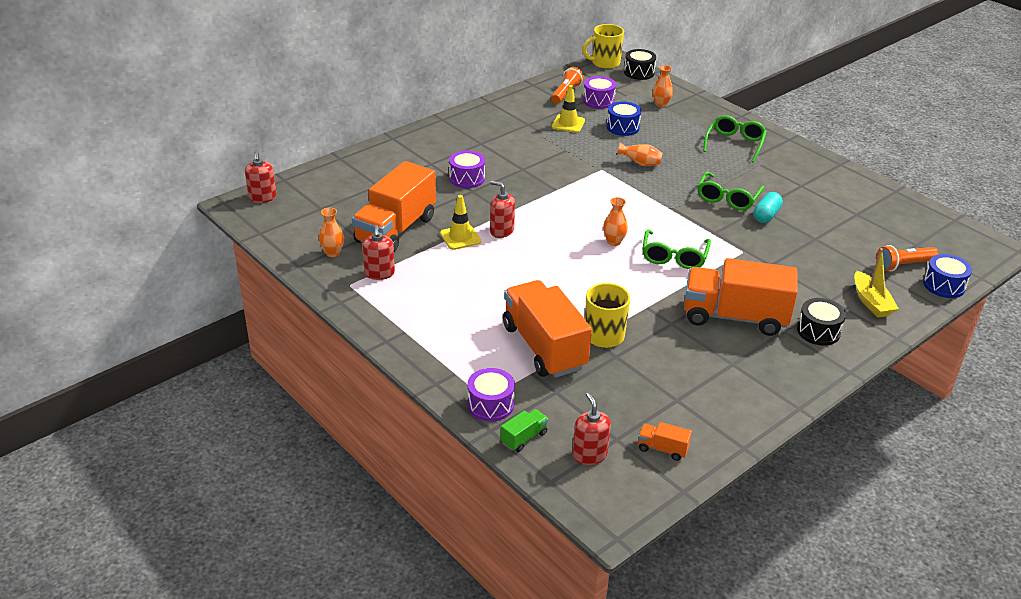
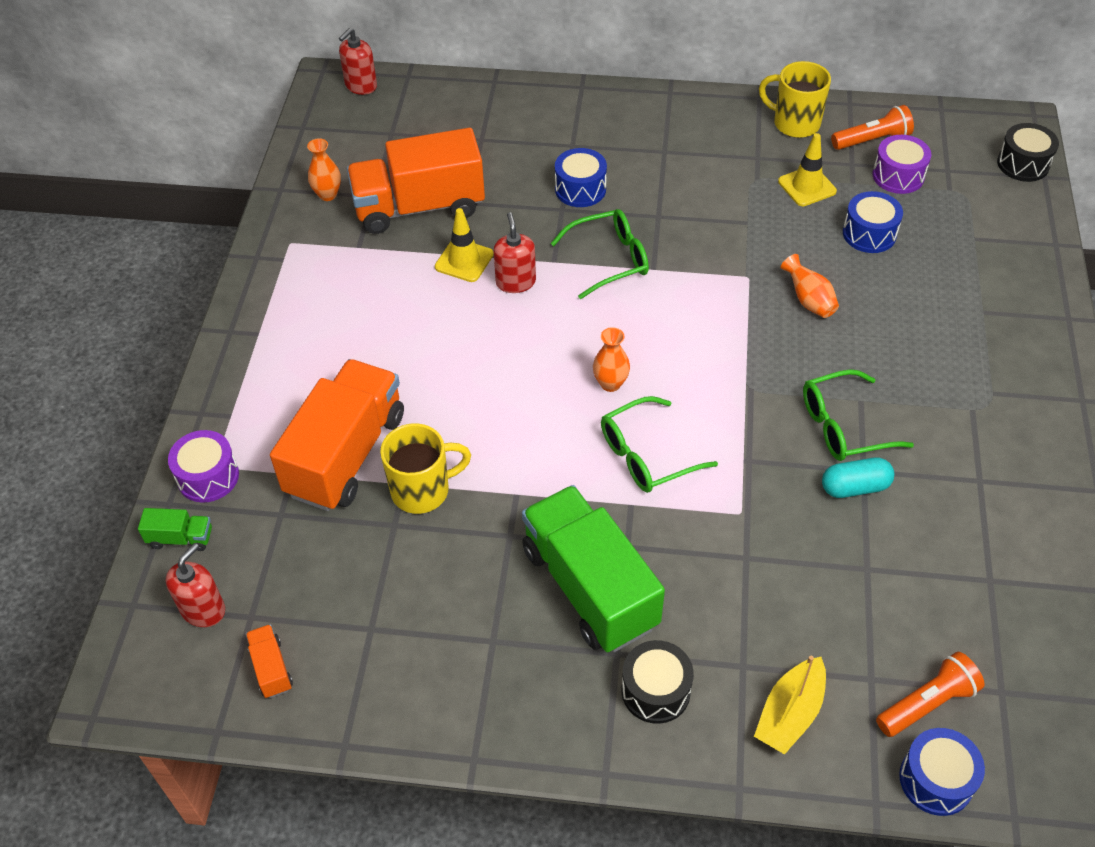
camera: 50 degrees right, 15 degrees up
(379, 273) = (332, 249): red soap dispenser -> none
(467, 178) = (580, 189): purple drum -> blue drum
(604, 63) = (996, 123): yellow mug -> yellow mug (794, 123)
(661, 104) = (977, 230): orange vase -> none
(734, 317) = (590, 587): orange truck -> green truck
(735, 143) = (987, 354): green glasses -> green glasses (610, 259)
(903, 265) = (927, 703): orange flashlight -> orange flashlight turned 120 degrees clockwise

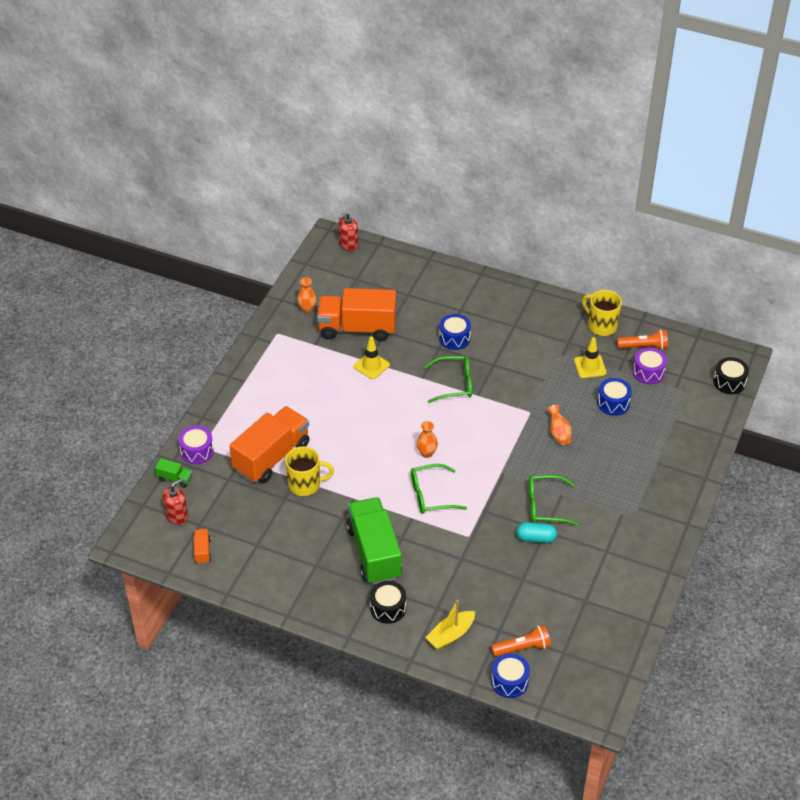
camera: 15 degrees right, 5 degrees down
(515, 282) = (396, 384): red soap dispenser -> none

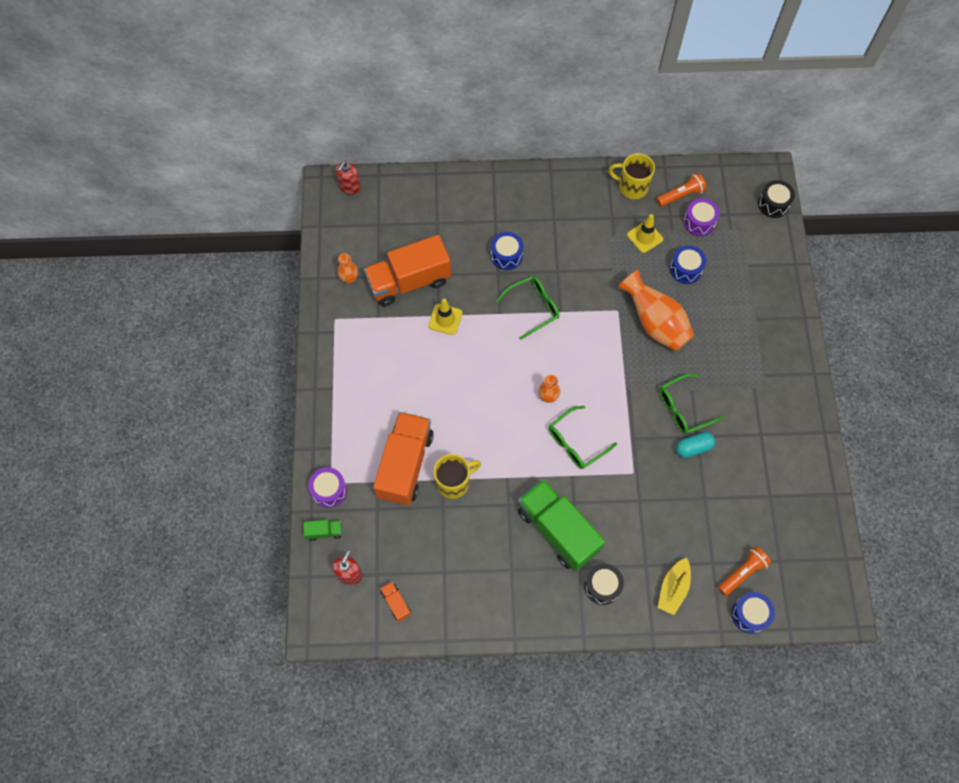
camera: 25 degrees left, 20 degrees up
(559, 433) = (655, 323): orange vase -> orange vase, size x2.06

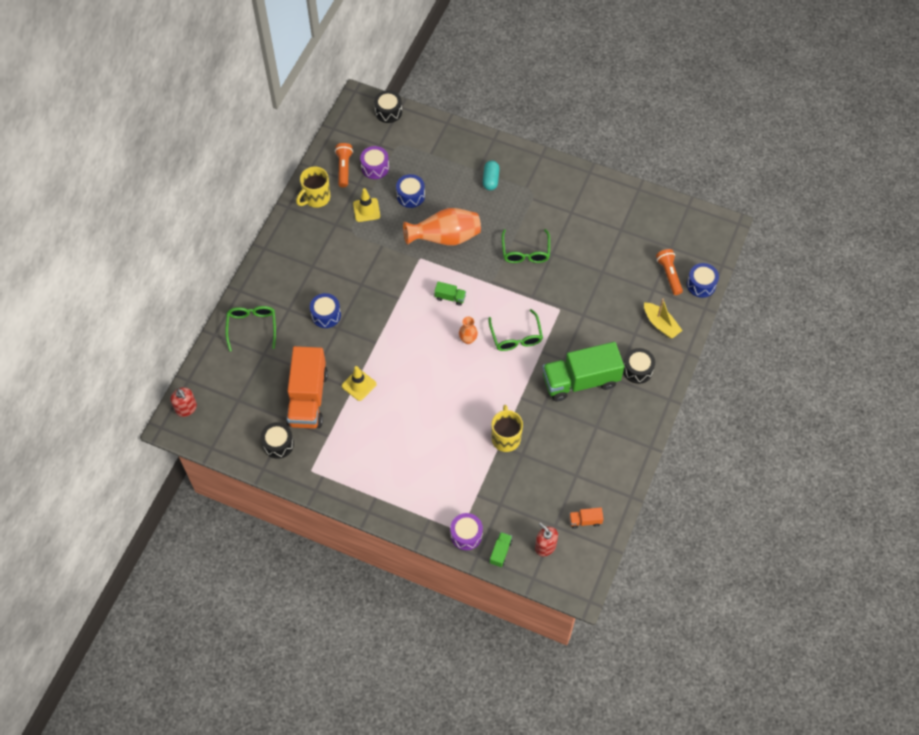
camera: 65 degrees left, 5 degrees down
(349, 279) = (278, 444): orange vase -> black drum
(405, 465) = (473, 468): orange truck -> none
(533, 307) = (384, 316): green glasses -> green glasses (252, 327)
(587, 359) = (450, 297): none -> green truck
(693, 448) = (560, 260): turquoise capsule -> turquoise capsule (490, 179)

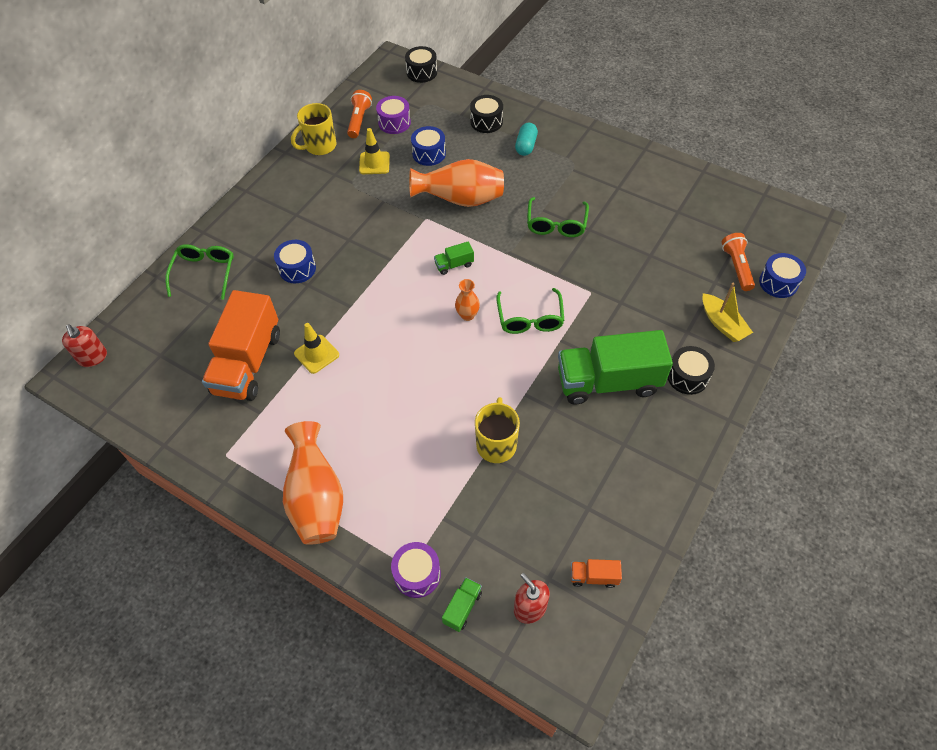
camera: 10 degrees right, 5 degrees down
(278, 444) = (193, 415): black drum -> black drum (486, 122)
(385, 493) = (317, 498): none -> orange vase
(450, 297) = (454, 265): green truck -> green truck turned 135 degrees clockwise

